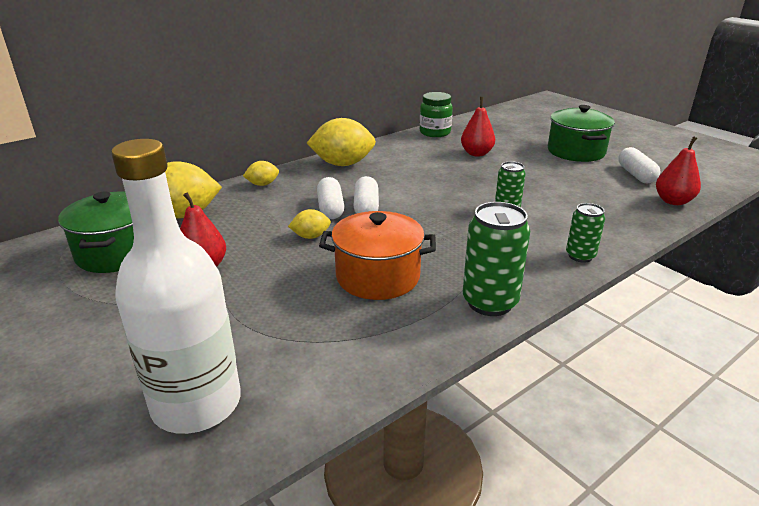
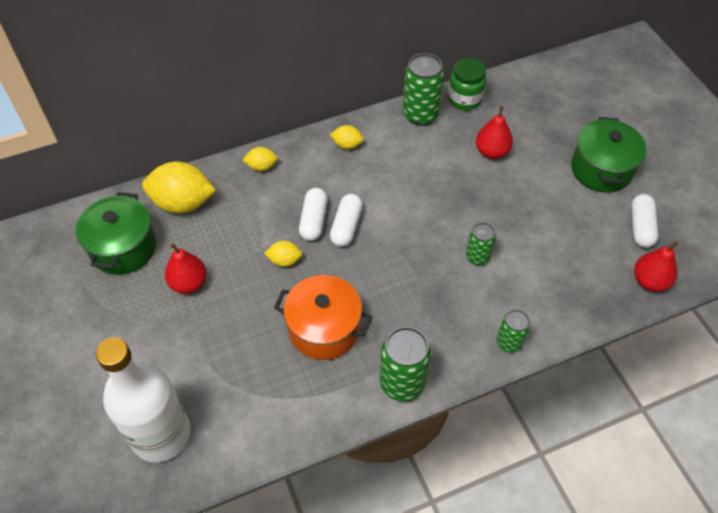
camera: 15 degrees right, 25 degrees up
(342, 164) = (347, 145): yellow lemon -> yellow lemon, size x0.49
(401, 143) = (420, 114): none -> green can

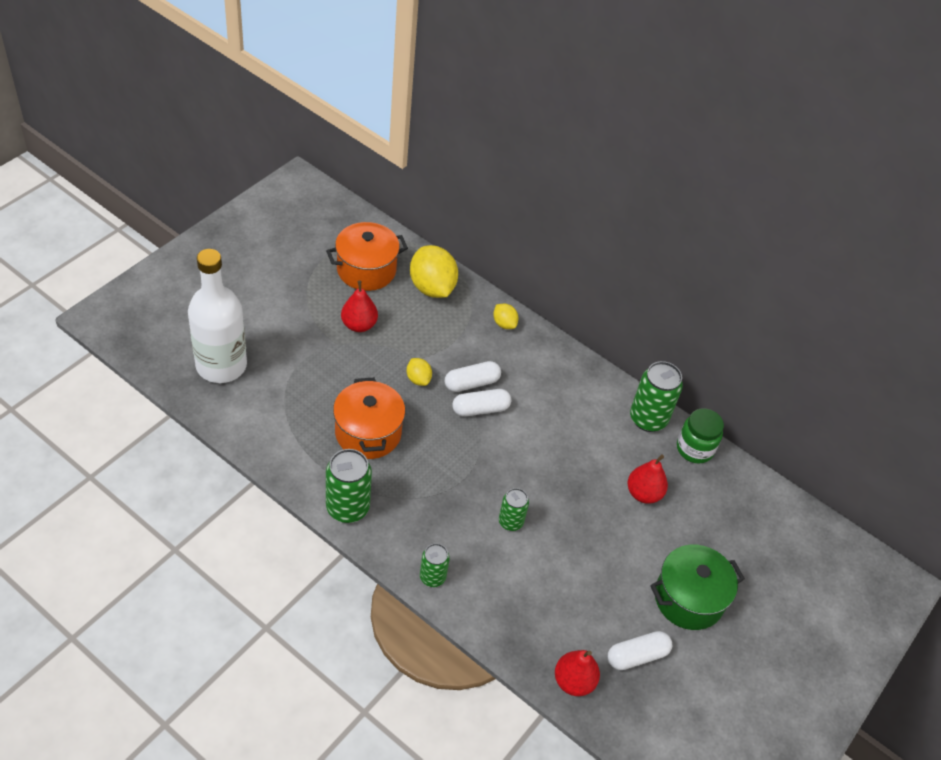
camera: 55 degrees right, 5 degrees down
(123, 248) = (366, 270): green pot -> orange pot
(347, 145) = (571, 375): yellow lemon -> none

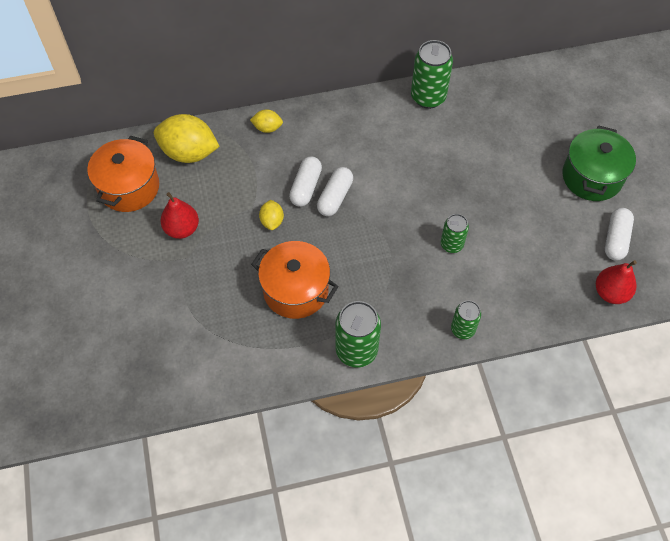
camera: 45 degrees left, 10 degrees up
(221, 365) = (135, 360): white bottle -> none
(418, 379) = (272, 221): yellow lemon -> yellow lemon turned 75 degrees clockwise
(643, 493) = (489, 144): red pear -> none
(694, 449) = (474, 87): green jar -> none

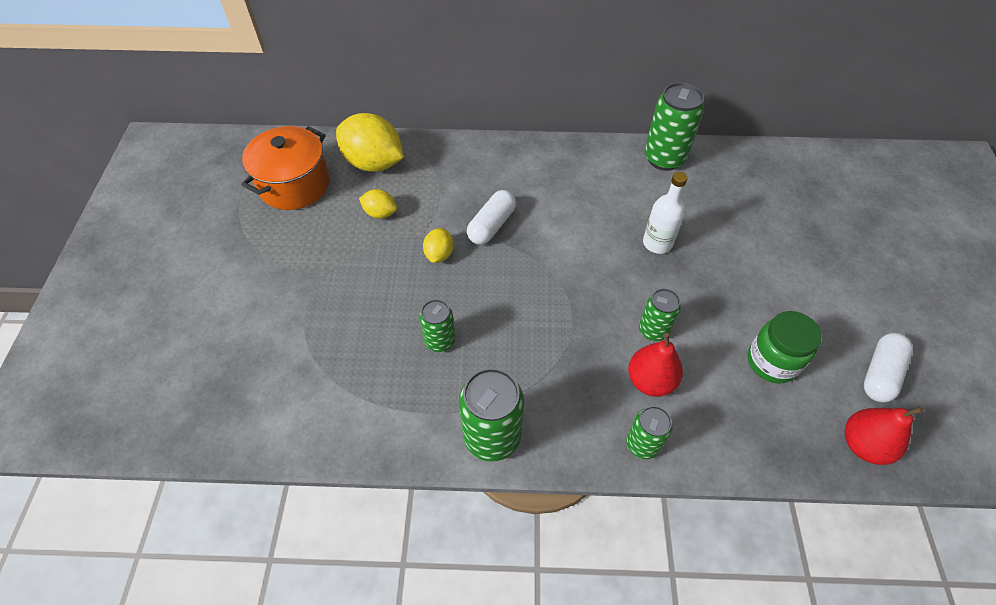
camera: 15 degrees right, 5 degrees down
(182, 229) = (333, 240): red pear -> red pear (650, 381)
(267, 128) = (469, 155): yellow lemon -> yellow lemon (380, 213)
(296, 290) = (440, 341): orange pot -> green can
(335, 197) = (522, 243): white capsule -> none
(439, 173) = (657, 243): none -> white bottle
(540, 248) = (772, 362): none -> green jar
(592, 177) = (856, 288): green pot -> none

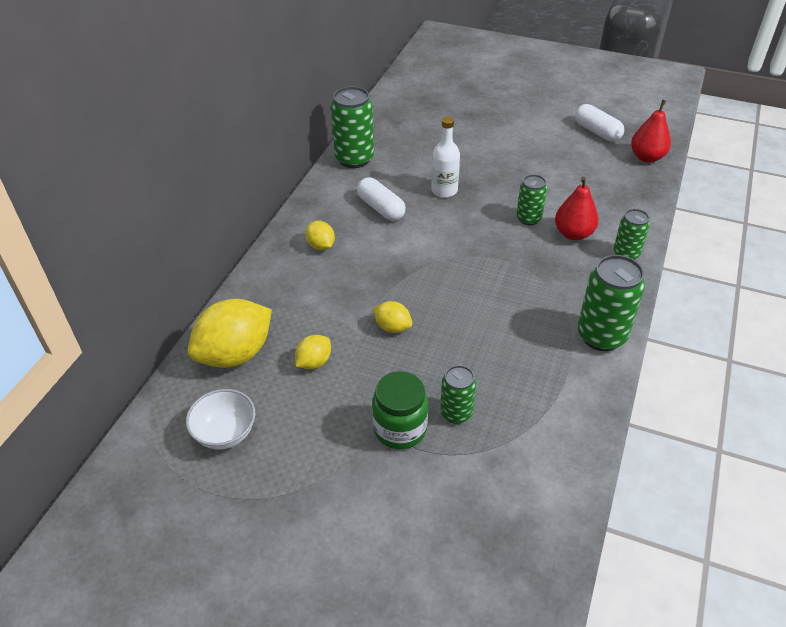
camera: 70 degrees left, 10 degrees down
(294, 185) = (225, 433): orange pot -> white bowl
(440, 341) = (495, 348): green can -> green can (456, 413)
(491, 225) = (374, 282): white capsule -> white capsule (381, 208)
(523, 173) = (321, 246): none -> yellow lemon
(772, 362) = (574, 172): green jar -> green jar (400, 429)

